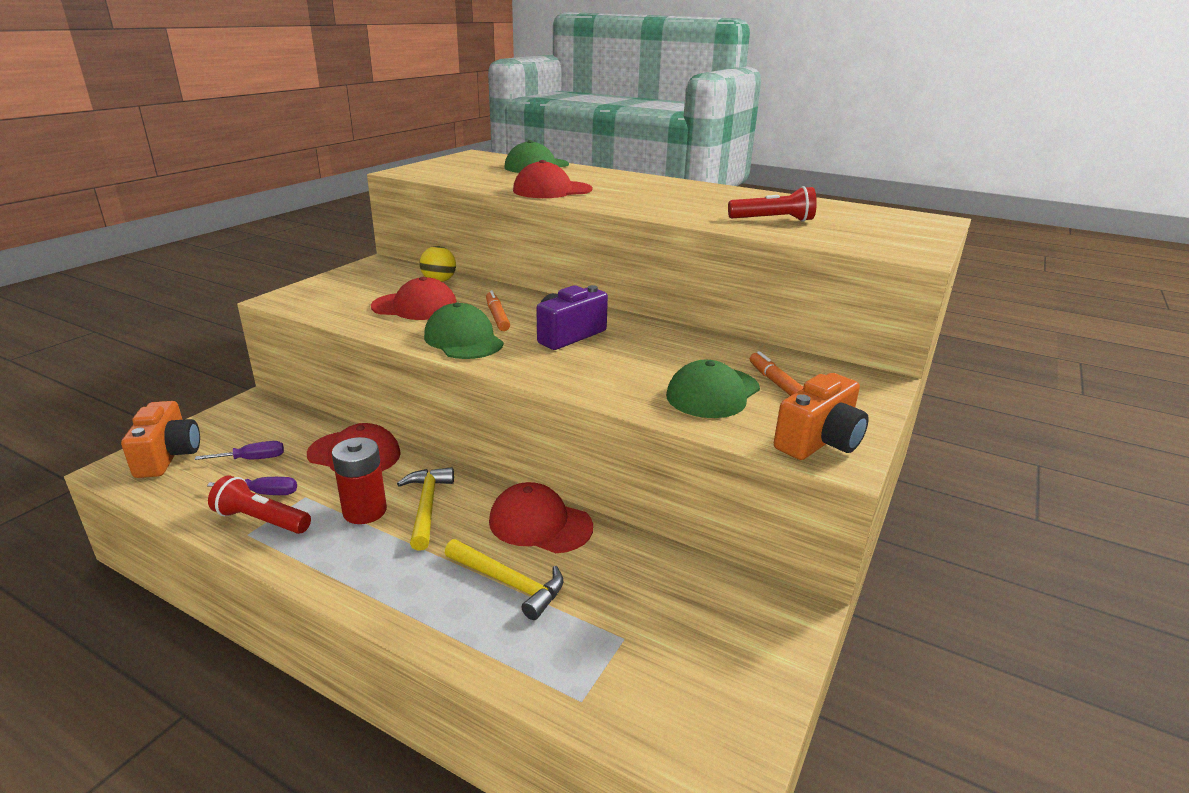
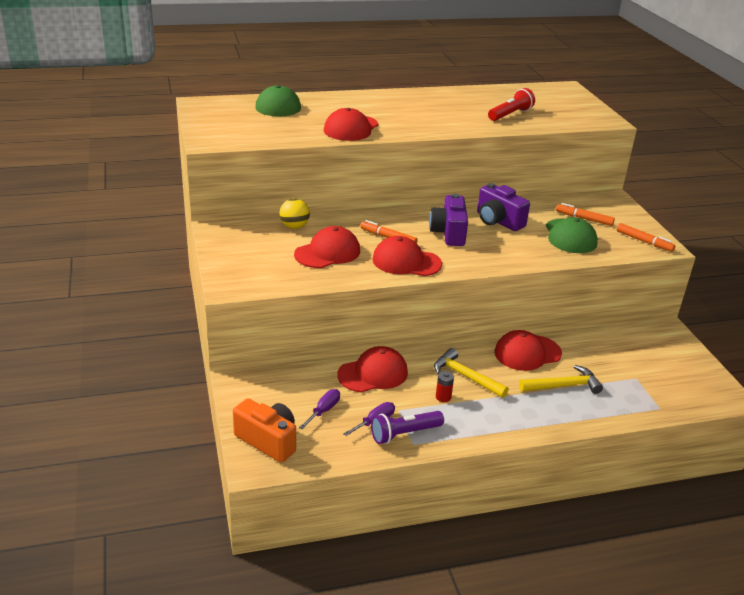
camera: 45 degrees left, 5 degrees up
(261, 520) = (404, 434): red flashlight -> purple flashlight
(365, 511) = (443, 397): red battery -> red battery, size x0.53
(463, 340) = (406, 262): green cap -> red cap
(652, 346) = (498, 221): none -> purple camera
(819, 441) = (644, 241): orange camera -> orange marker

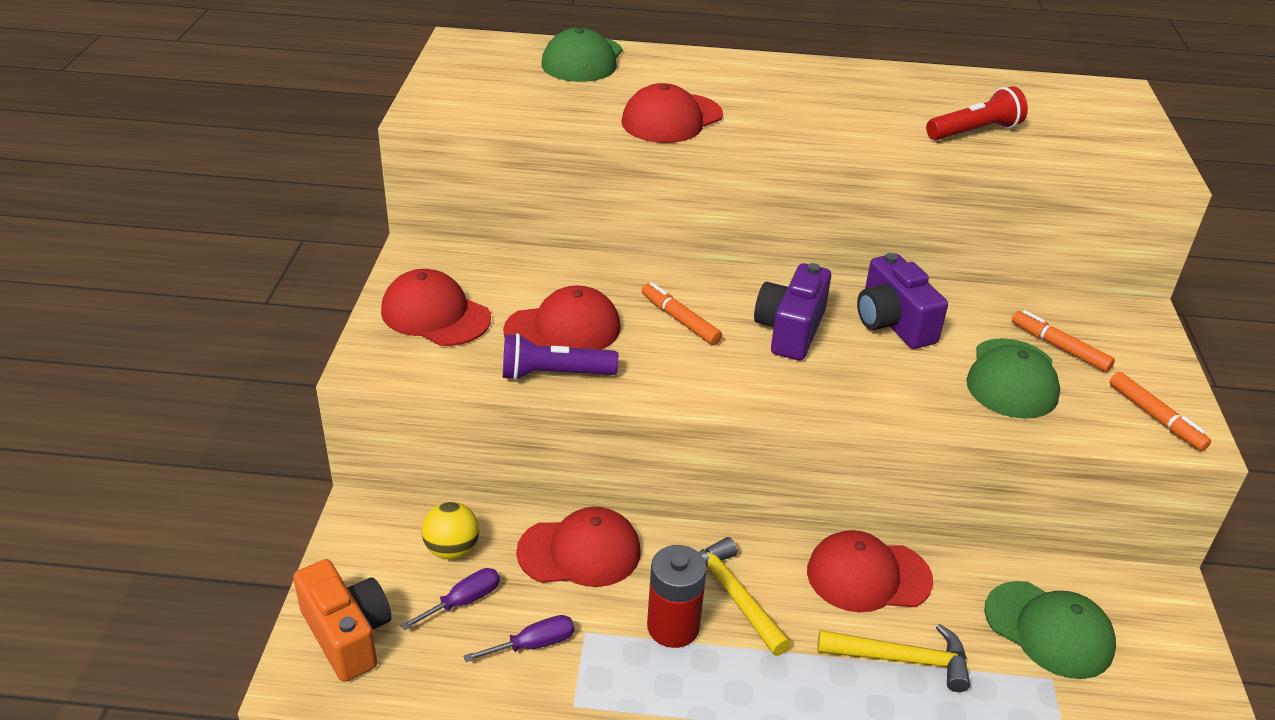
camera: 20 degrees right, 5 degrees up
(294, 226) = (539, 271): yellow ball -> yellow ball (452, 549)
(404, 434) = (570, 682): purple flashlight -> purple flashlight (554, 374)
(406, 262) = (683, 372): red cap -> red cap (435, 315)
(443, 397) = (673, 627): red battery -> red battery, size x1.90
(624, 357) = (1049, 630): none -> green cap

